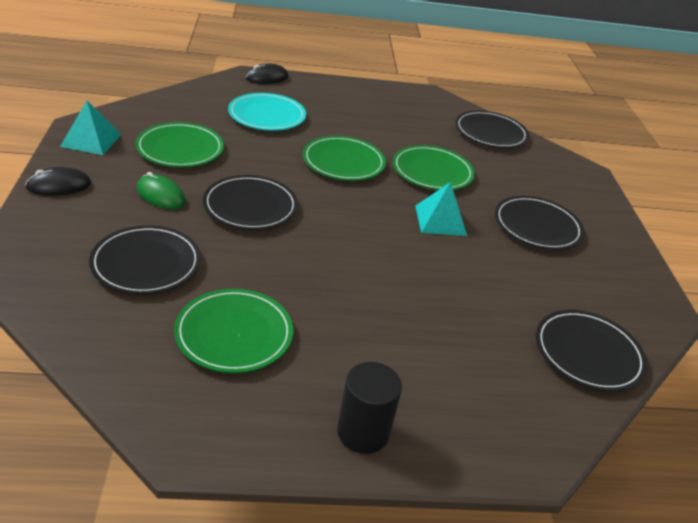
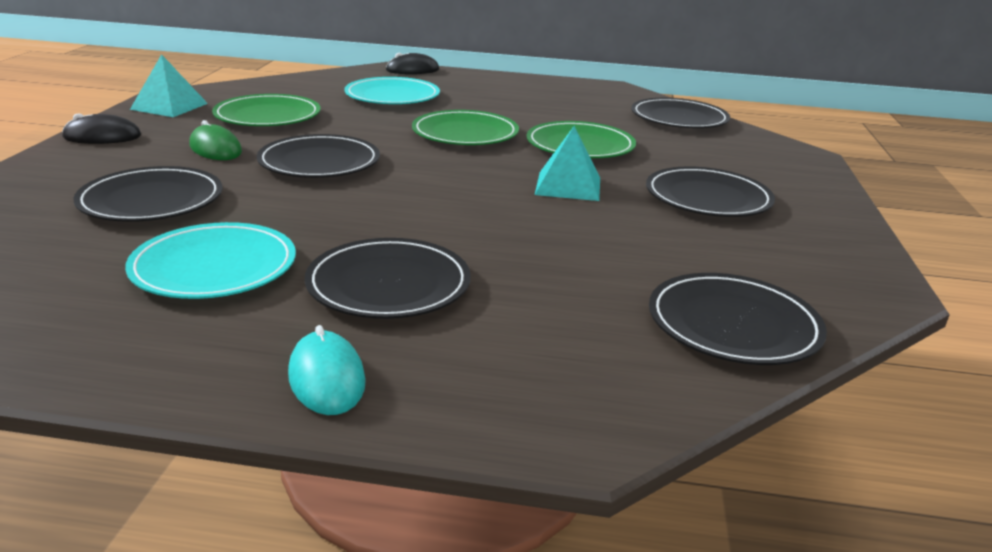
camera: 15 degrees right, 10 degrees down
(234, 334) = (214, 267): green plate -> turquoise plate
(362, 339) = (388, 284): none -> black plate
(363, 432) = (327, 378): black cylinder -> turquoise mouse

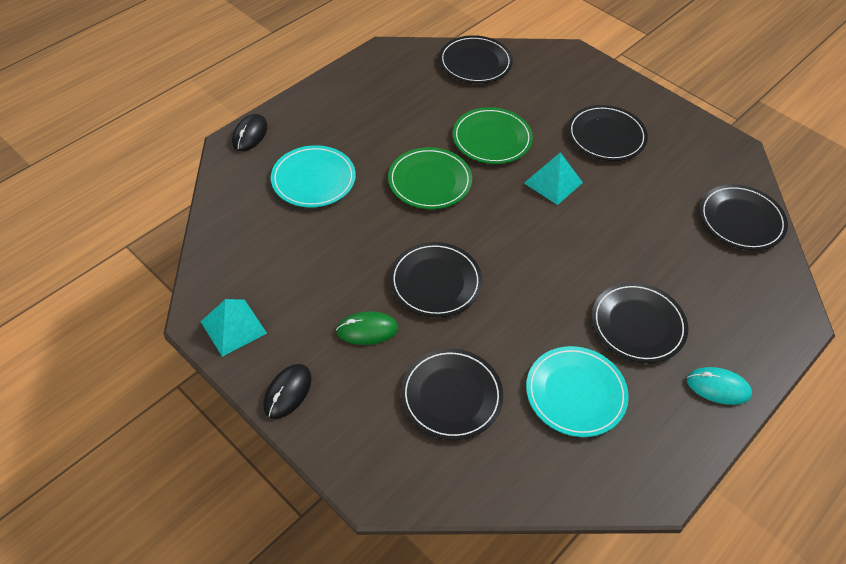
camera: 55 degrees left, 25 degrees up
(267, 116) = (309, 273): green plate -> none

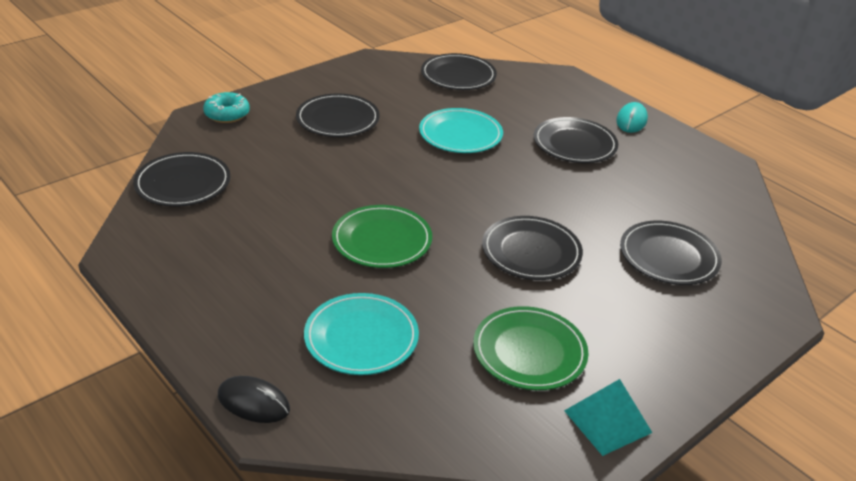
camera: 85 degrees left, 15 degrees down
(287, 392) = (689, 373): black mouse -> none
(367, 330) = (598, 306): green mouse -> none
(492, 139) = (322, 188): green plate -> green plate (529, 352)
(553, 182) = (398, 159): turquoise pyramid -> none
(575, 393) = (651, 186): turquoise plate -> turquoise plate (460, 134)
(584, 68) = (227, 114): none -> turquoise donut

